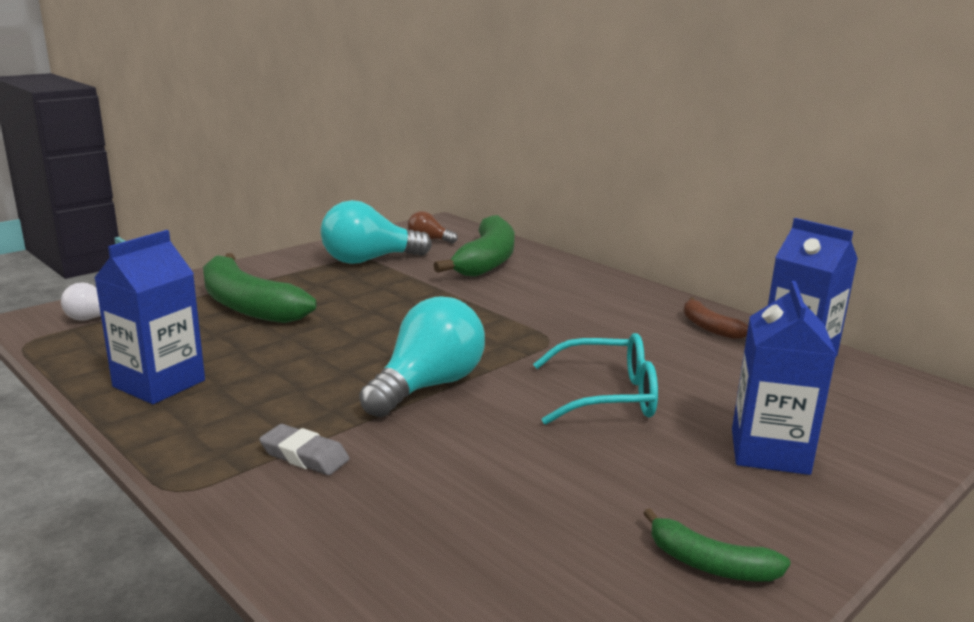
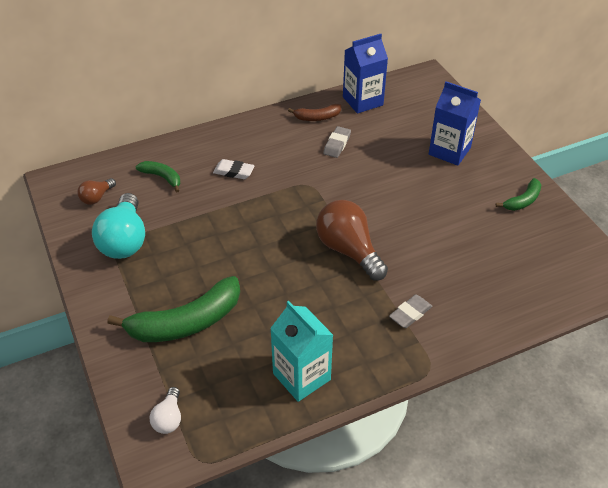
camera: 70 degrees left, 25 degrees up
(159, 383) = (301, 376): blue carton -> turquoise carton
(428, 386) = (348, 250): turquoise light bulb -> brown light bulb
(486, 261) = (162, 177): green banana -> green banana, size x0.51
(532, 293) = (234, 172): none -> white eraser
(606, 396) = (383, 184): turquoise glasses -> none
(663, 348) = (337, 144): none -> grey eraser

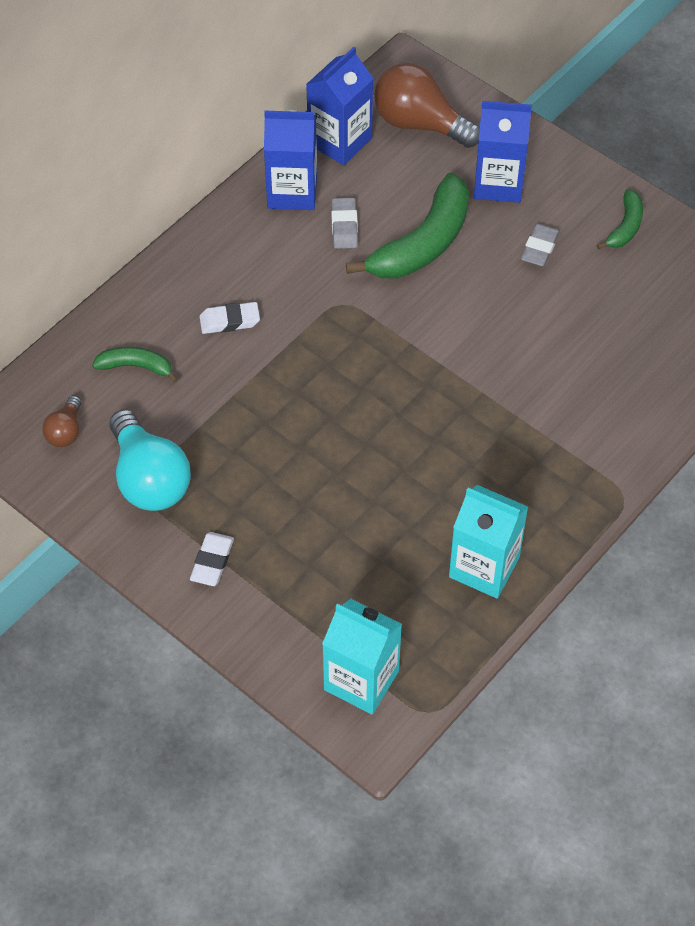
camera: 25 degrees left, 10 degrees up
(126, 303) = (212, 561): none -> white eraser
(169, 418) = (361, 680): white light bulb -> turquoise carton
(186, 322) = (304, 557): green banana -> green banana (423, 243)
(317, 117) = (292, 191): brown banana -> blue carton
(348, 250) = (447, 380): brown light bulb -> brown light bulb (420, 124)
(410, 313) = (566, 437): grey eraser -> grey eraser (539, 248)

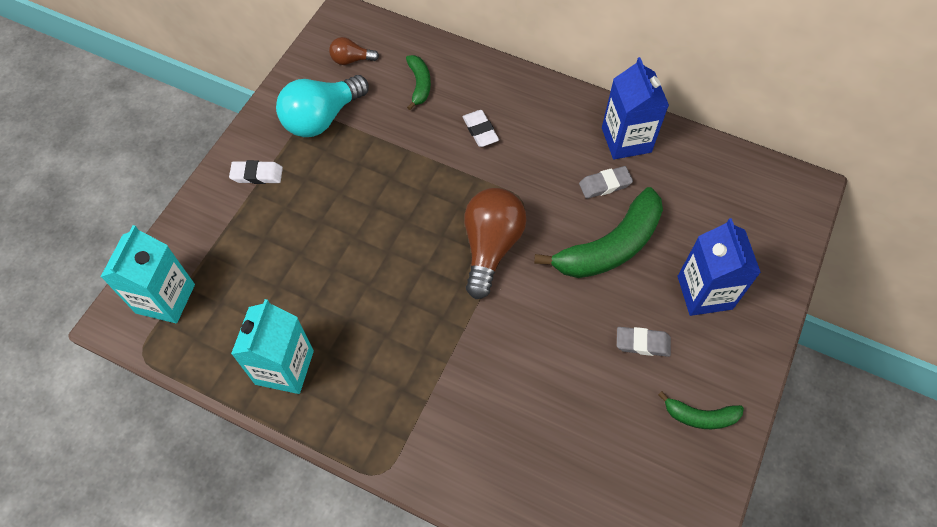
camera: 75 degrees right, 5 degrees up
(340, 141) = (695, 160): blue carton -> none
(420, 124) = (744, 215): brown light bulb -> brown light bulb (490, 247)
(423, 243) = (610, 247): green banana -> green banana turned 60 degrees counterclockwise

